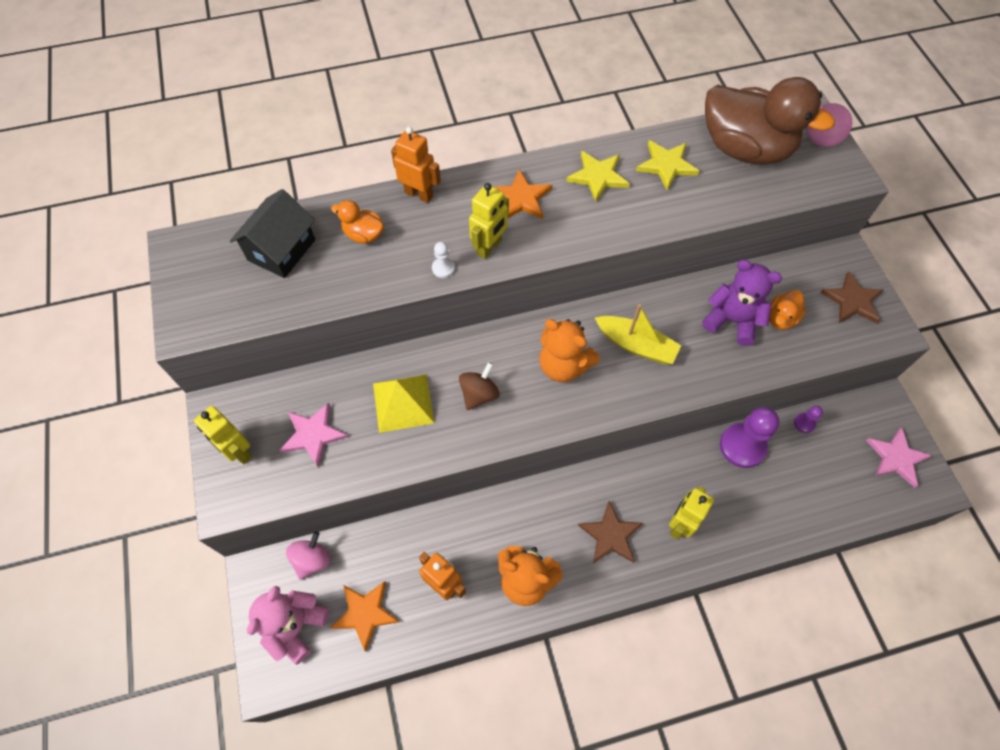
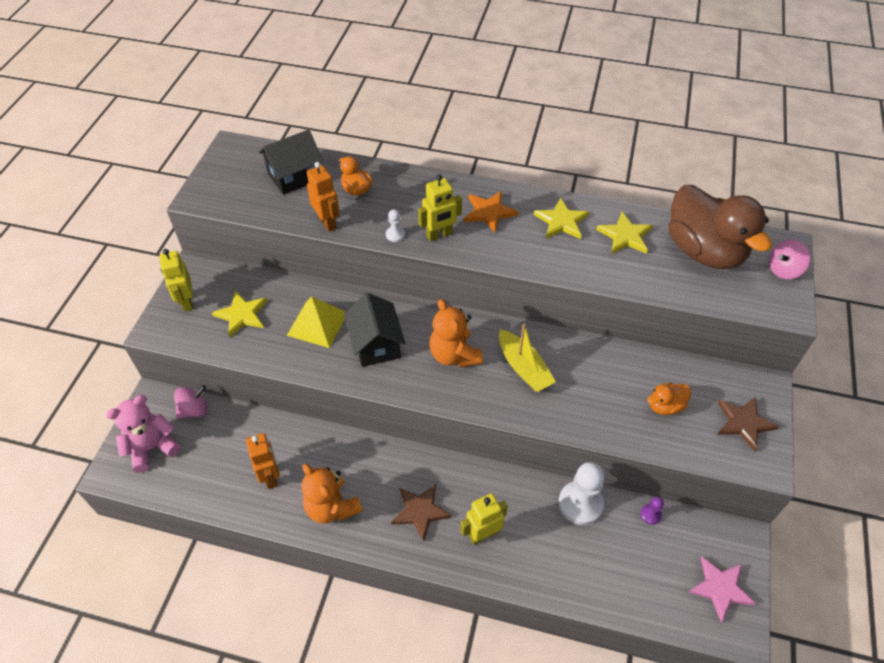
camera: 30 degrees right, 10 degrees down
(313, 434) = (242, 315): pink star -> yellow star
(365, 613) = (203, 465): orange star -> none
(419, 194) = (415, 179): orange robot -> orange robot (327, 222)
(479, 394) = (376, 344): brown spinning top -> black house
(732, 320) = (619, 387): purple teddy bear -> none
(742, 446) = (580, 503): purple pawn -> white pawn

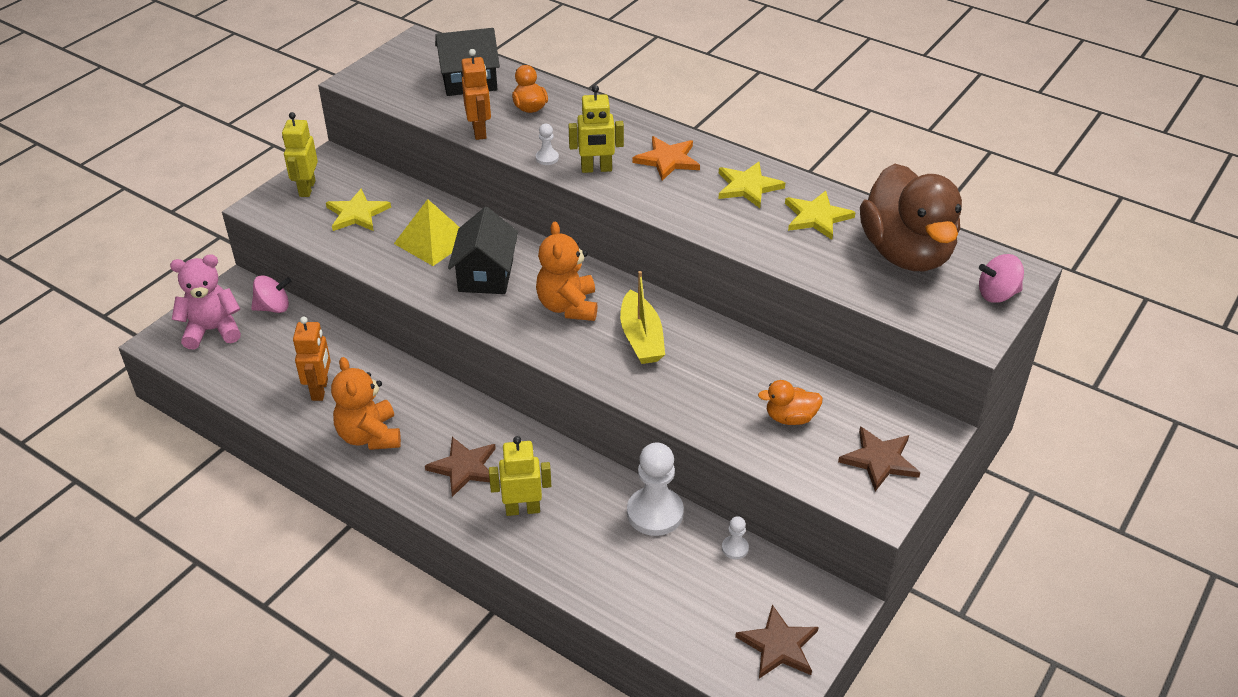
camera: 20 degrees right, 10 degrees down
(650, 514) = (735, 548): purple pawn -> white pawn
(720, 588) = (778, 645): pink star -> brown star

